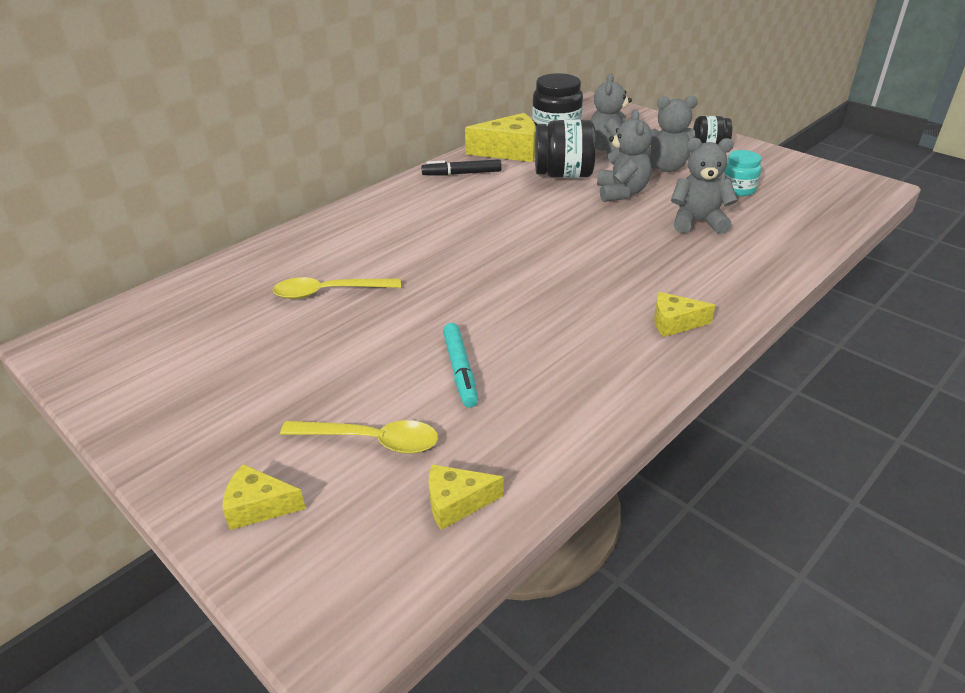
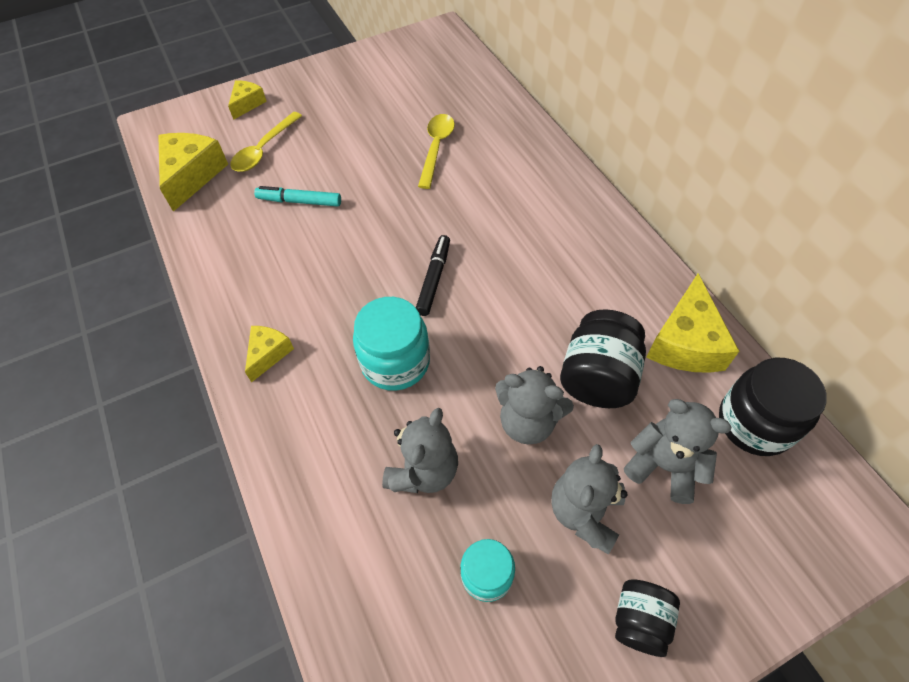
camera: 110 degrees right, 20 degrees up
(456, 503) = (192, 175): yellow cheese -> yellow cheese, size x1.77
(462, 174) = (630, 277): black marker -> black marker (434, 279)
(621, 253) = (395, 362): none -> turquoise jar

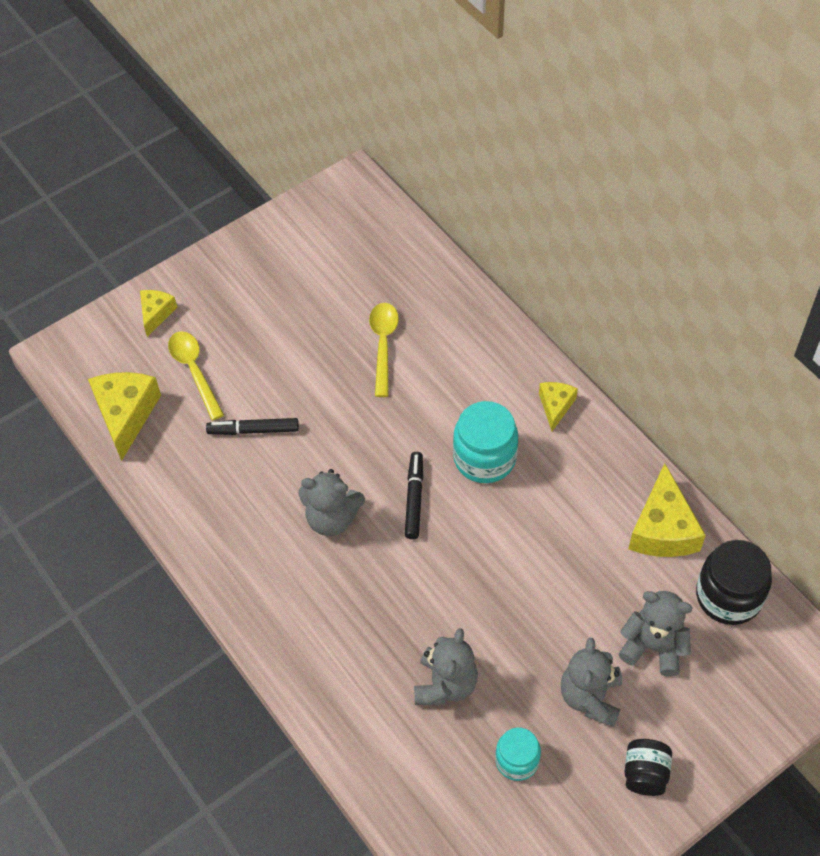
camera: 10 degrees left, 0 degrees up
(264, 149) = (194, 371): yellow spoon -> yellow spoon turned 135 degrees clockwise
(268, 354) = (272, 600): yellow cheese -> yellow cheese (555, 406)
(299, 201) = (253, 430): turquoise marker -> black marker
(395, 362) = (396, 589): turquoise jar -> turquoise jar (484, 458)
(528, 421) = (529, 626): grey teddy bear -> grey teddy bear (332, 518)
(597, 377) = (586, 575): black jar -> none

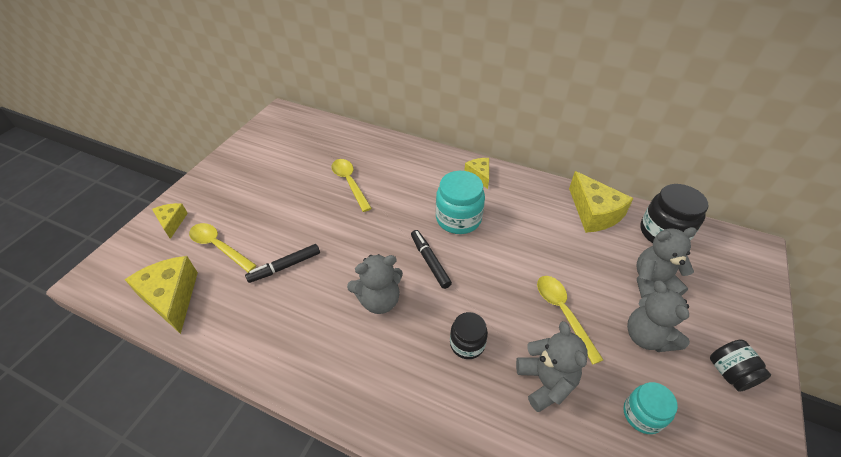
camera: 30 degrees left, 10 degrees down
(393, 609) = (467, 344): none -> black jar
(519, 628) = (563, 313): none -> yellow spoon

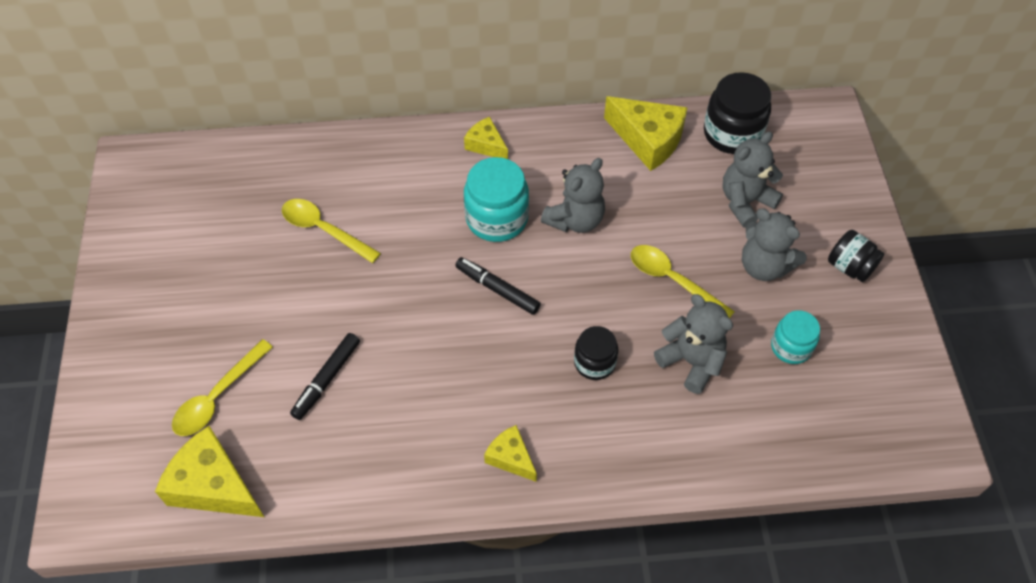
camera: 30 degrees left, 10 degrees up
(172, 222) = (119, 397): yellow cheese -> yellow cheese (511, 458)
(219, 246) = (218, 396): yellow spoon -> yellow spoon turned 60 degrees counterclockwise
(379, 300) = (470, 363): grey teddy bear -> grey teddy bear (575, 220)

